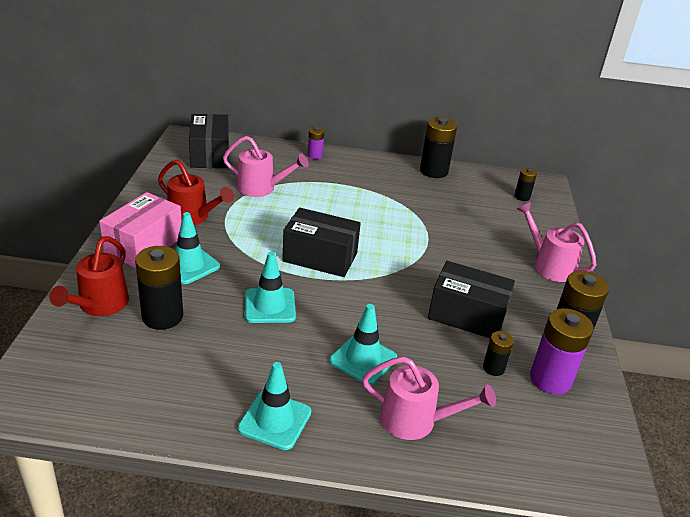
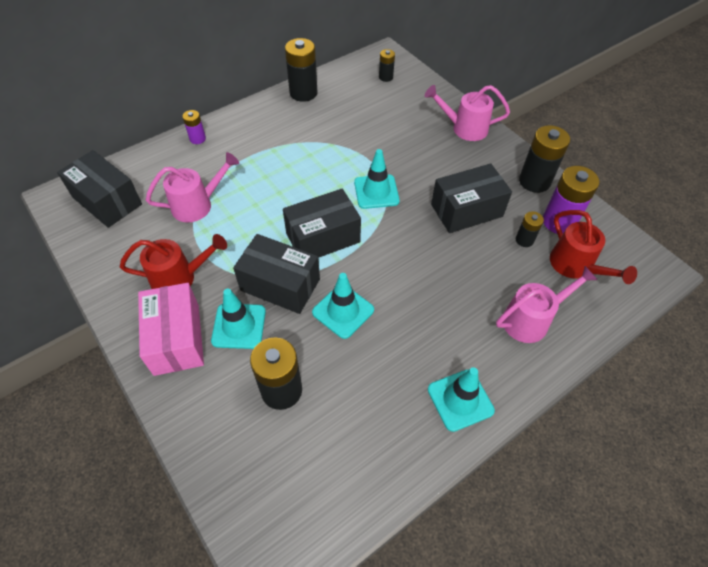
camera: 40 degrees left, 20 degrees up
(99, 306) = (220, 427): red watering can -> red watering can (576, 267)
(249, 262) = (280, 284): none -> black box
(363, 359) = (451, 301): turquoise traffic cone -> turquoise traffic cone (376, 192)

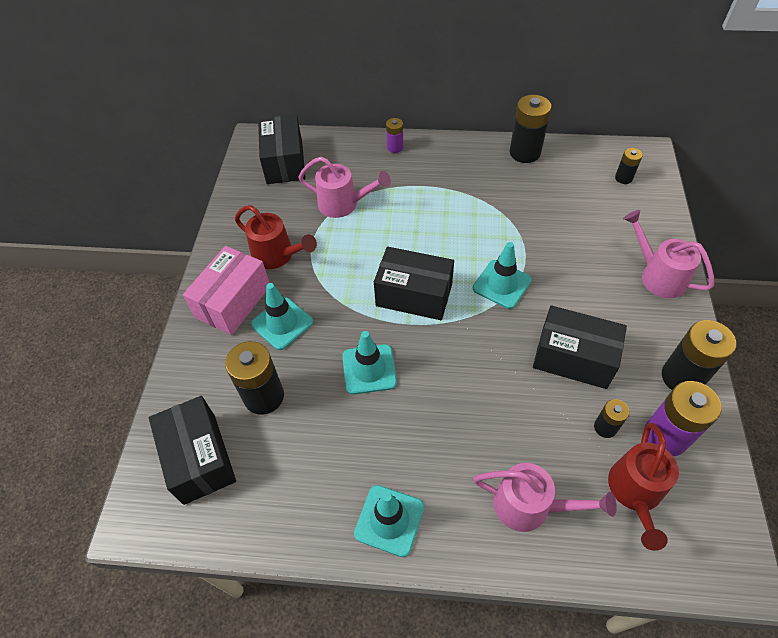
camera: 45 degrees right, 0 degrees up
(280, 284) = (342, 312): black box -> black box (200, 458)

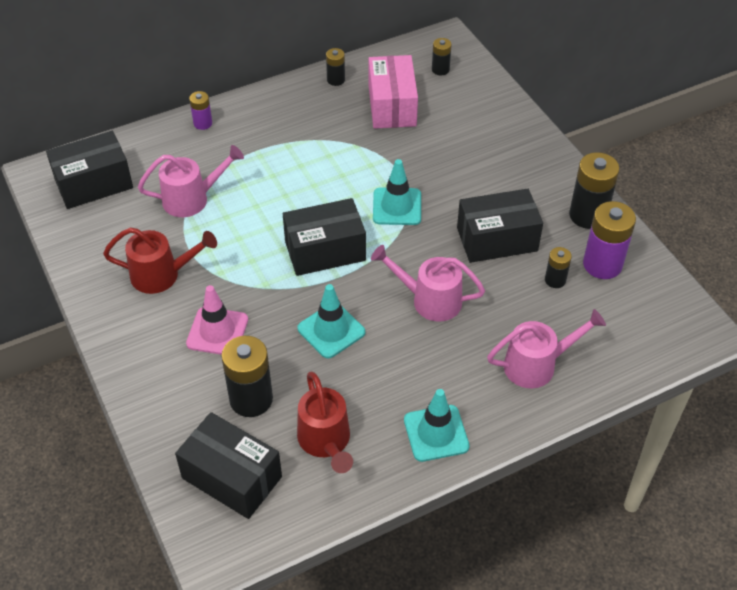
camera: 35 degrees left, 5 degrees down
(233, 301) = (151, 336): pink box -> pink box (392, 106)
(282, 323) = (217, 331): turquoise traffic cone -> pink traffic cone
(284, 162) = (94, 184): black box -> black box turned 75 degrees counterclockwise
(525, 152) = (336, 80): black battery -> black battery, size x0.54
(635, 493) = (606, 316): red watering can -> red watering can (326, 442)
(657, 275) = (520, 143): pink watering can -> pink watering can (429, 300)

